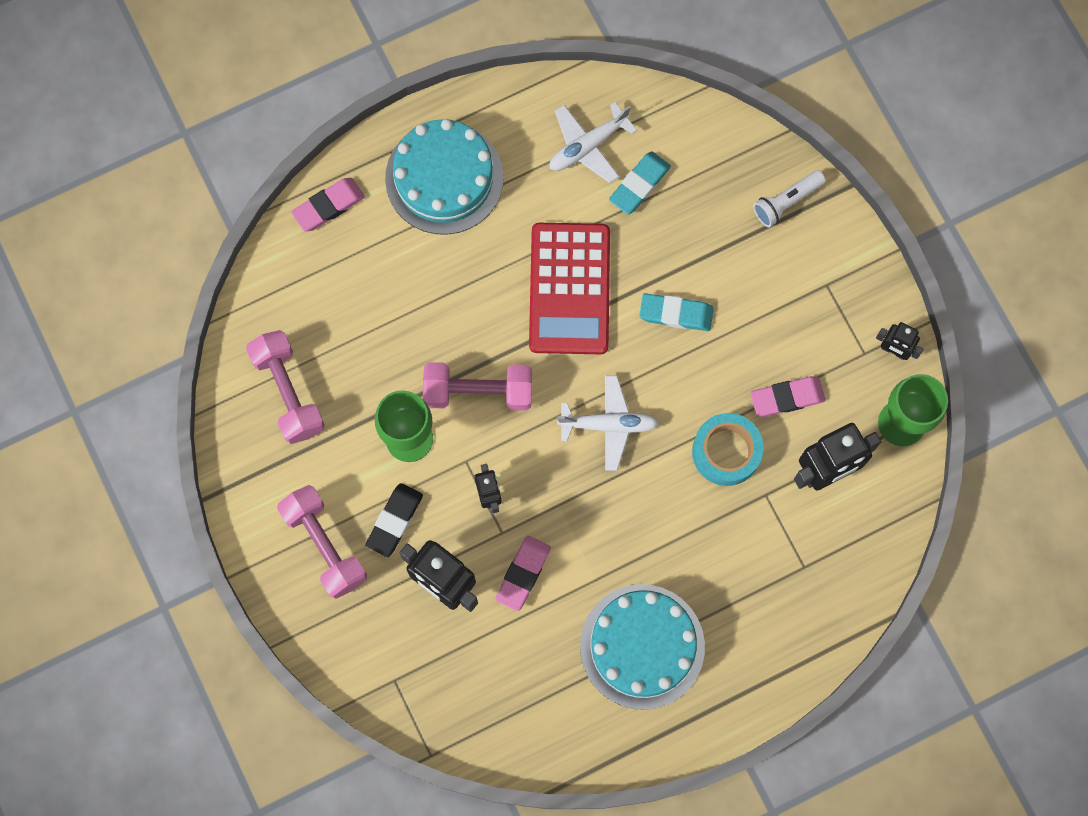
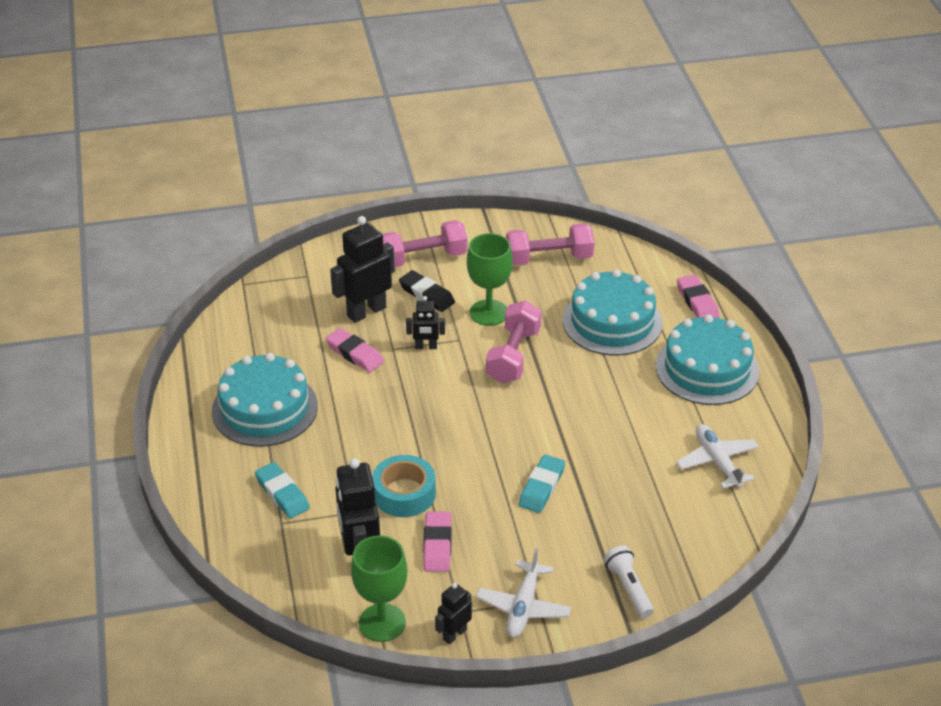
camera: 105 degrees right, 35 degrees down
(389, 294) = (612, 322): none -> turquoise cake
(569, 289) = (585, 425): red calculator -> none
(609, 424) = (457, 425): white plane -> white plane (523, 607)
(639, 185) = (671, 488): turquoise eraser -> turquoise eraser (282, 494)

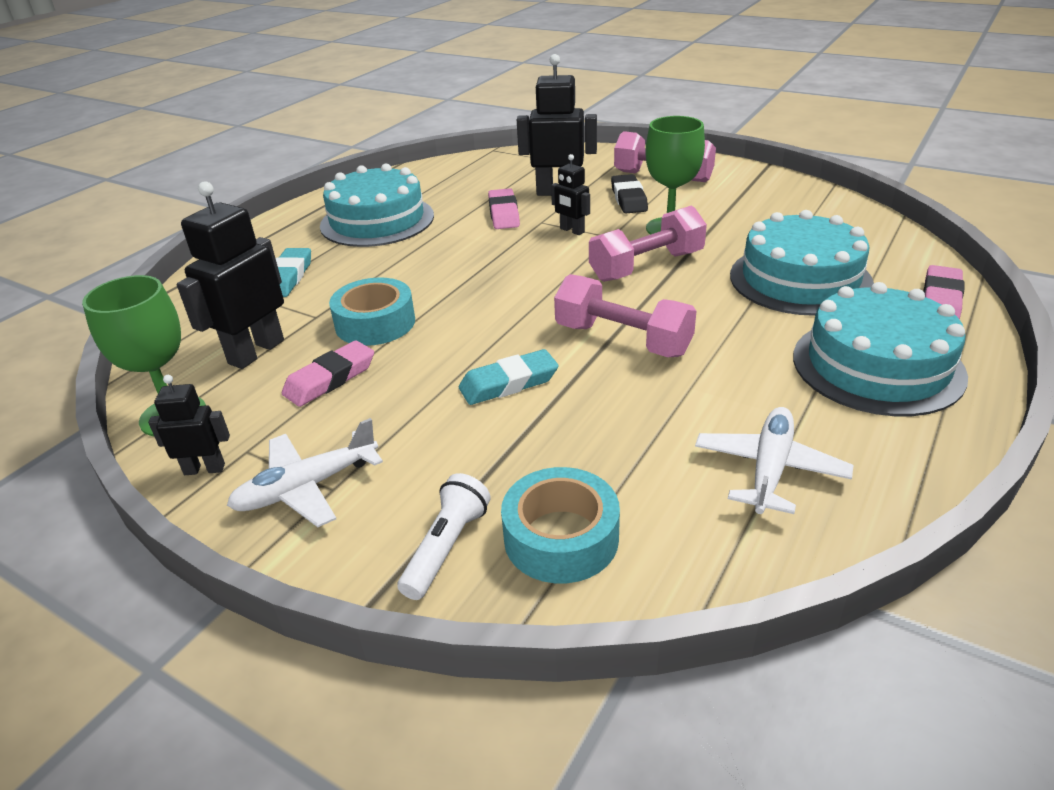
camera: 45 degrees right, 5 degrees down
(549, 258) = (791, 212): pink dumbbell -> pink dumbbell (622, 340)
(670, 551) = (561, 537): none -> turquoise tape

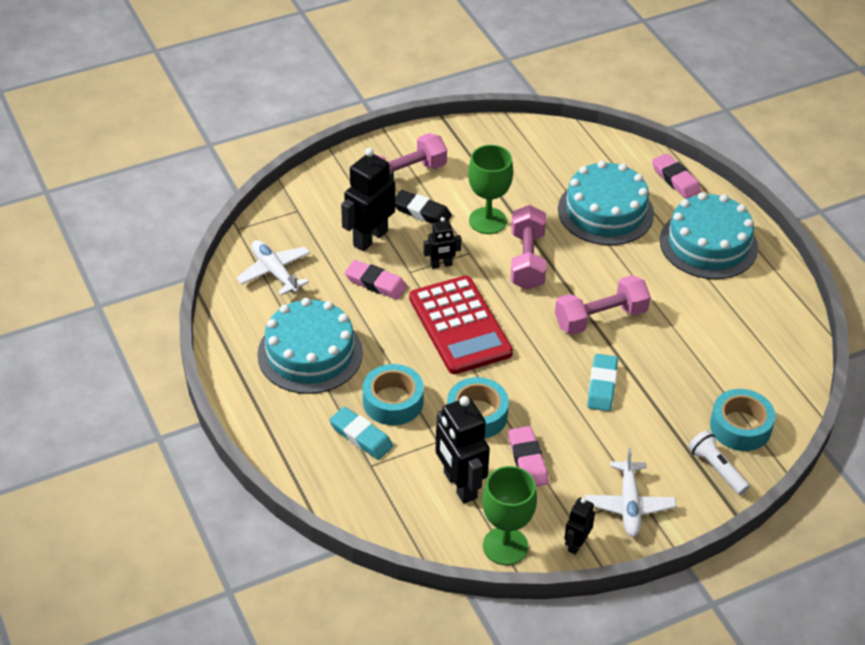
camera: 60 degrees left, 10 degrees up
(351, 275) = (393, 401): none -> turquoise tape
(499, 268) = (460, 326): none -> red calculator
(769, 469) = (750, 332): white plane -> white plane (274, 272)

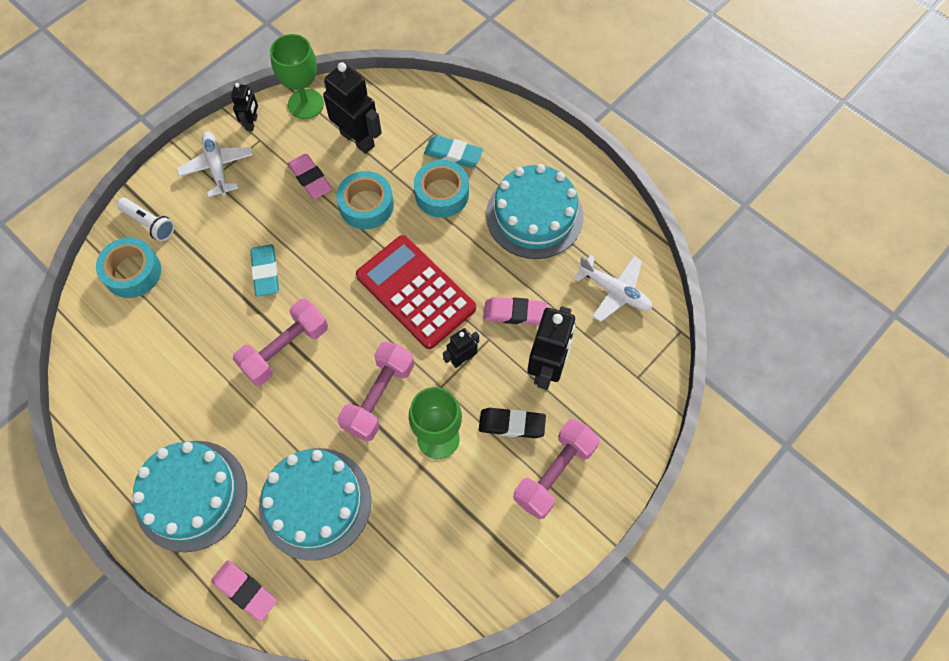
camera: 160 degrees right, 20 degrees up
(527, 260) = (379, 397): pink dumbbell -> pink dumbbell turned 45 degrees clockwise

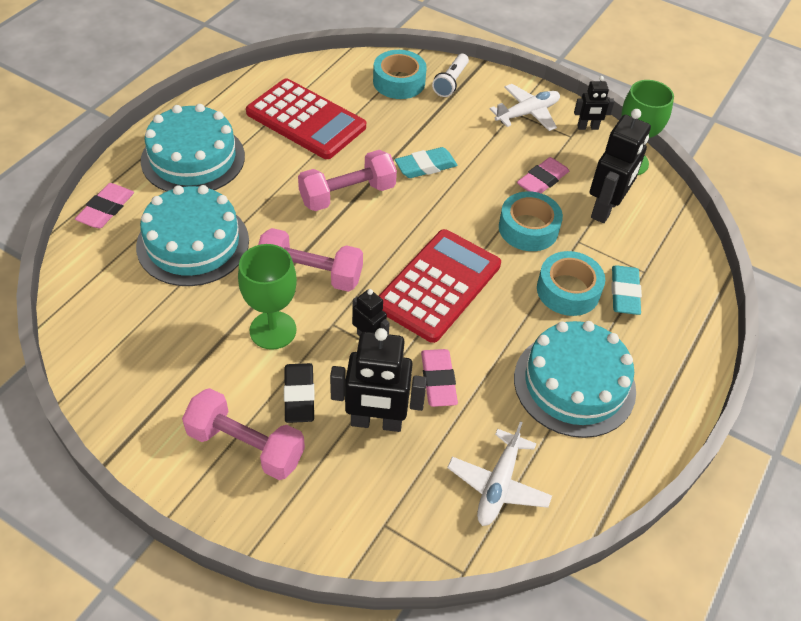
camera: 75 degrees right, 15 degrees down
(164, 373) = (306, 120): none -> red calculator
(285, 349) = (347, 194): pink dumbbell -> pink dumbbell turned 60 degrees counterclockwise

